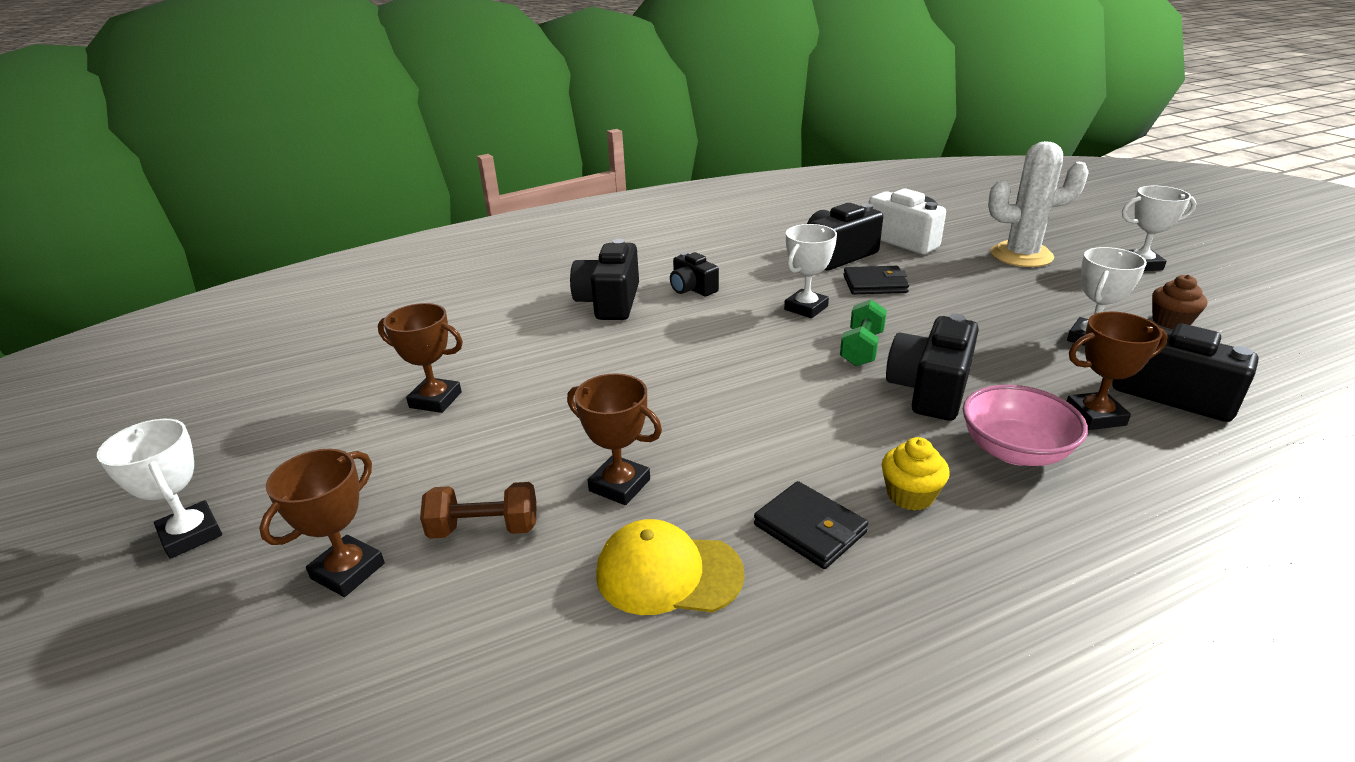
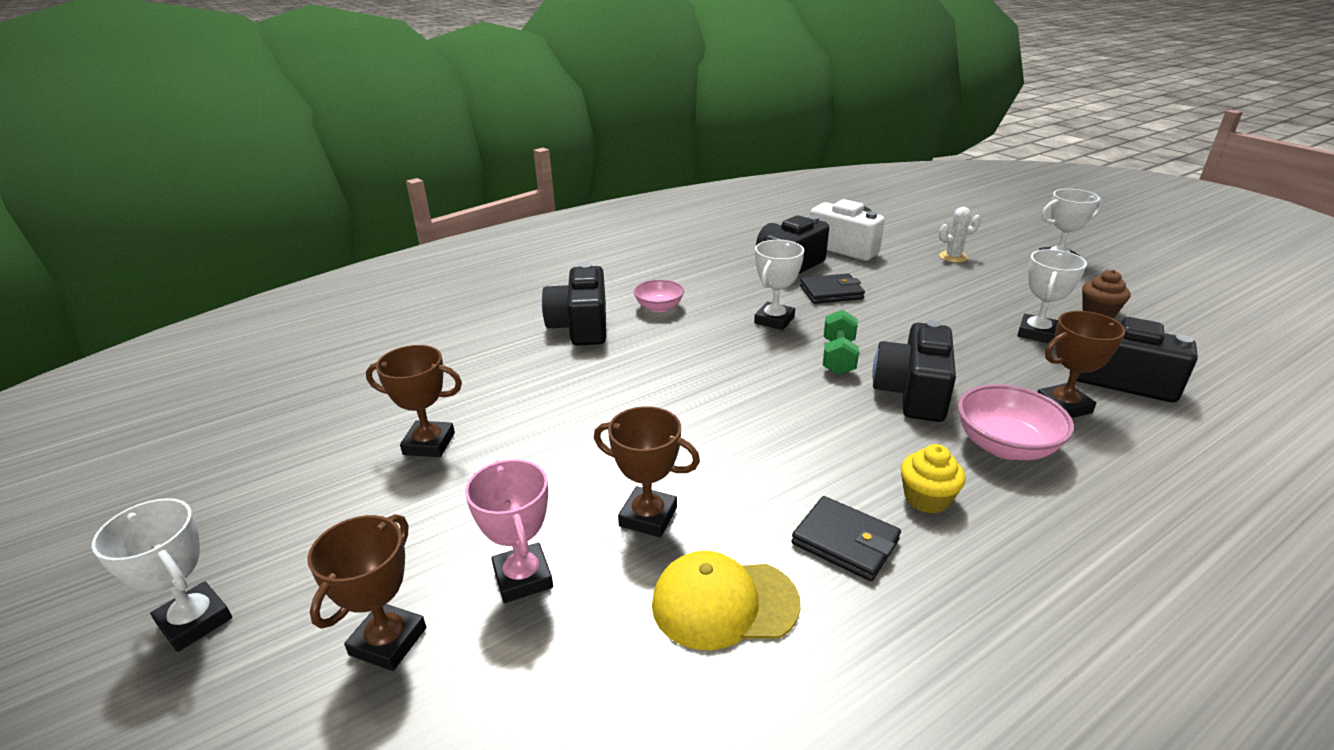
camera: 10 degrees left, 0 degrees up
(484, 528) = (522, 578): brown dumbbell -> pink trophy
(692, 289) = (659, 307): black camera -> pink bowl
(1021, 255) = (953, 257): white cactus -> white cactus, size x0.50

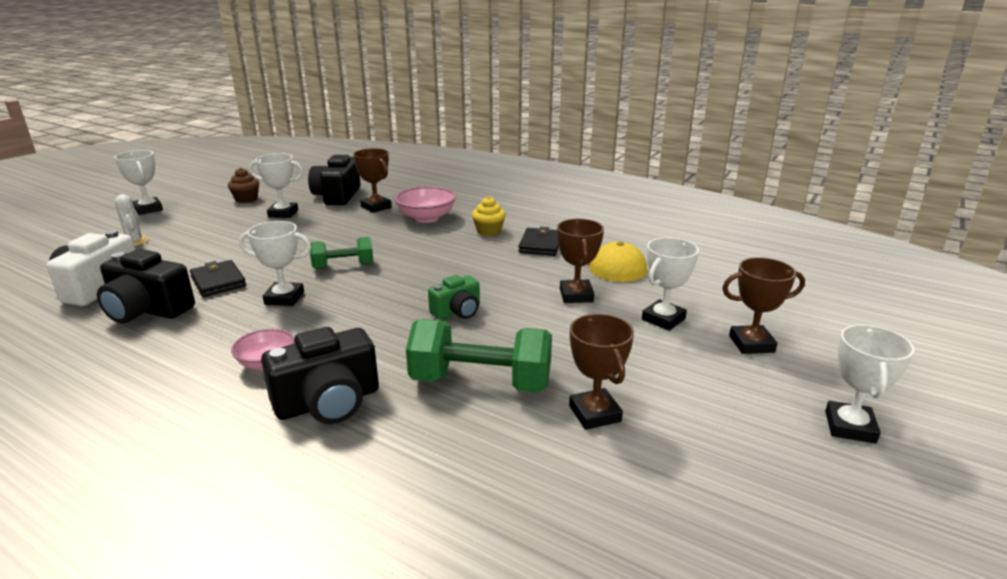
camera: 115 degrees left, 5 degrees down
(522, 578) = (663, 319): pink trophy -> white trophy
(536, 395) = (481, 382): none -> green dumbbell
(675, 410) = (457, 312): none -> green camera
(912, 393) = (383, 241): black camera -> none

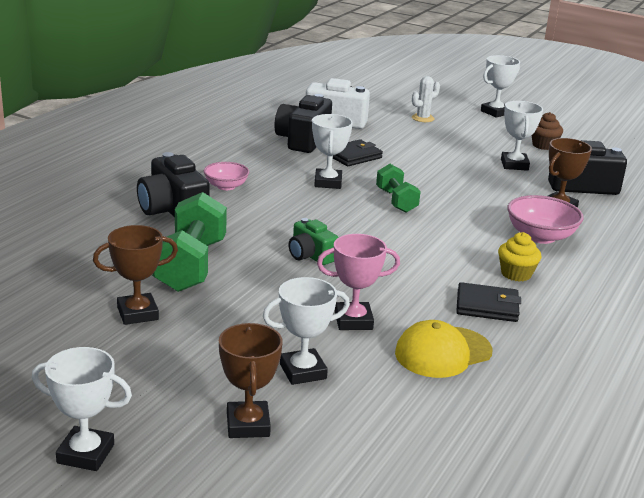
camera: 85 degrees right, 0 degrees up
(576, 295) = (353, 321): brown trophy -> pink trophy
(663, 319) = (303, 371): white trophy -> white trophy turned 60 degrees counterclockwise

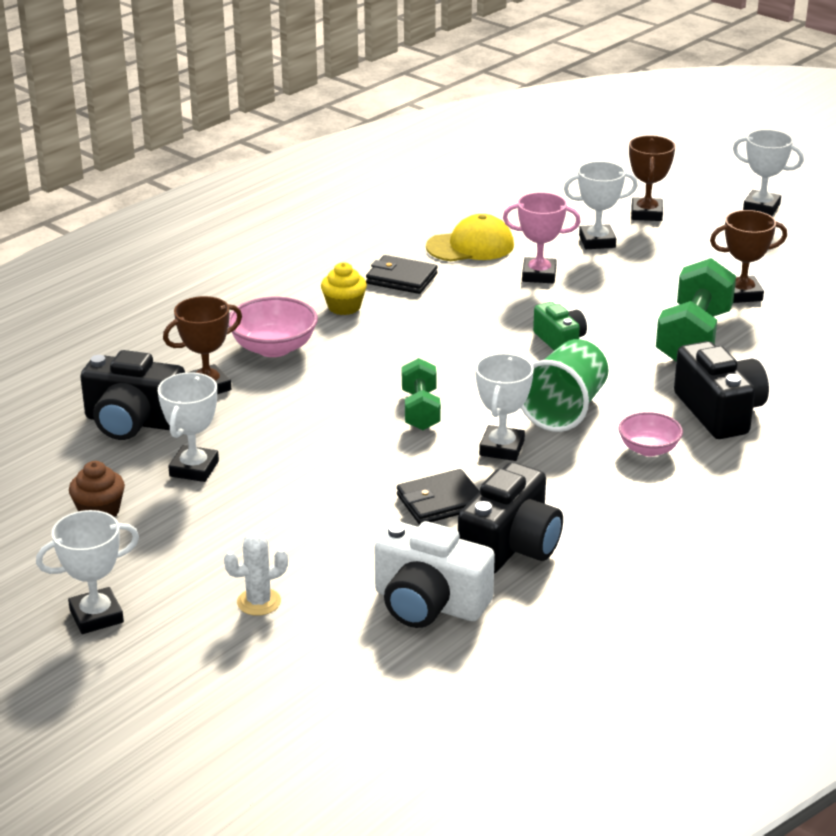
camera: 165 degrees left, 5 degrees up
(291, 206) = (564, 409): none -> green cup

